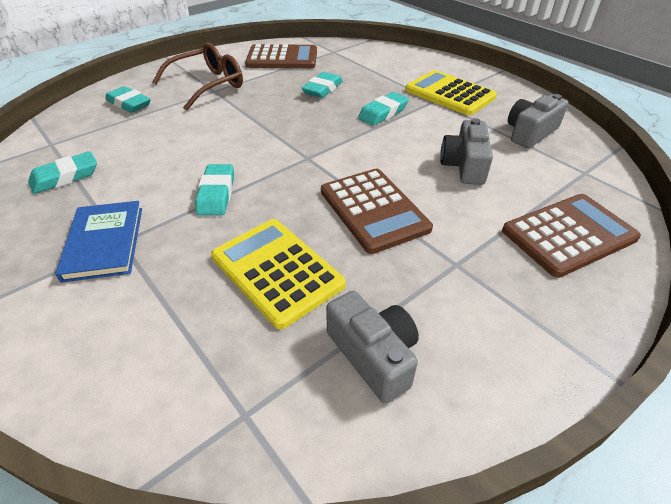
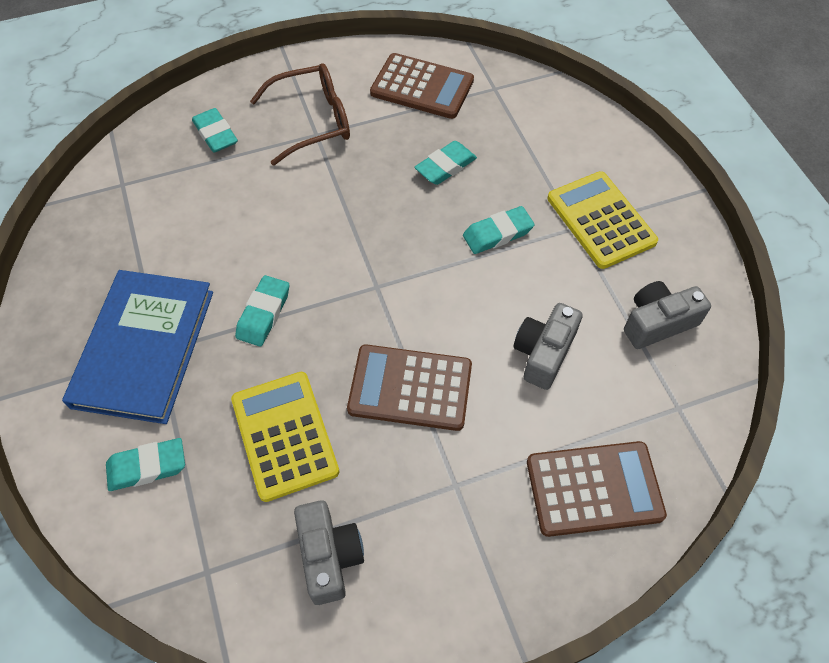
camera: 20 degrees right, 15 degrees up
(65, 177) = (127, 242): turquoise eraser -> turquoise eraser (147, 467)
(104, 243) = (144, 348): blue book -> blue book, size x1.61
(373, 210) = (410, 388): brown calculator -> brown calculator turned 105 degrees clockwise

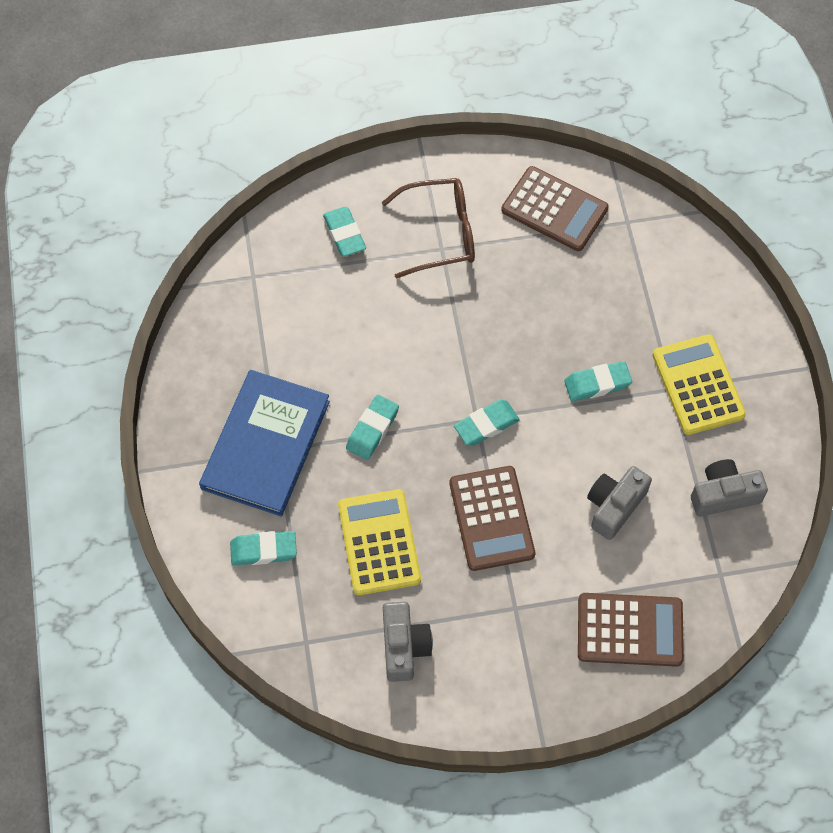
camera: 10 degrees right, 5 degrees up
(410, 388) = (491, 518): brown calculator -> brown calculator turned 120 degrees counterclockwise
(445, 166) = (561, 304): turquoise eraser -> turquoise eraser (486, 425)

